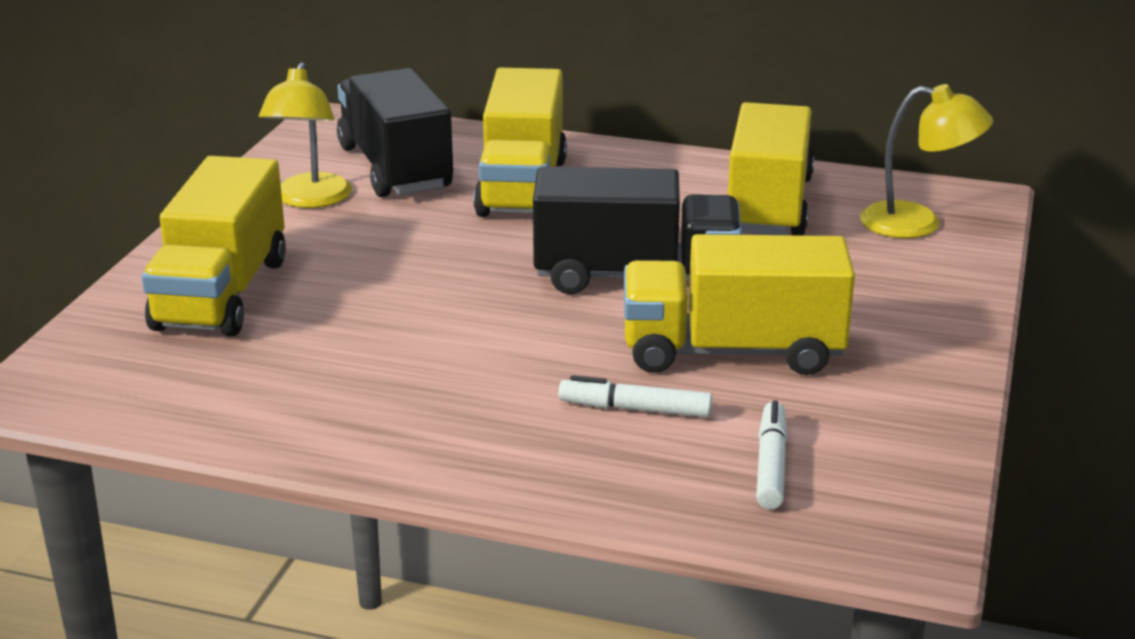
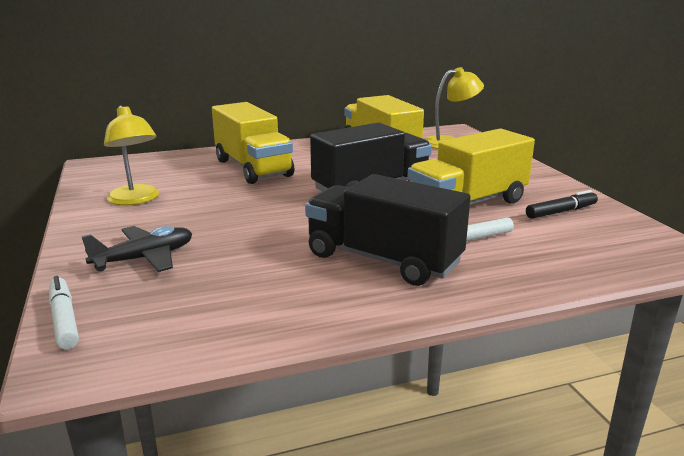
camera: 35 degrees left, 5 degrees down
(221, 294) = (144, 258): yellow truck -> black plane
(395, 168) = (168, 175): black truck -> black truck (383, 259)
(771, 465) = (570, 242): white marker -> white marker (64, 319)
(855, 415) = (561, 212): none -> black marker

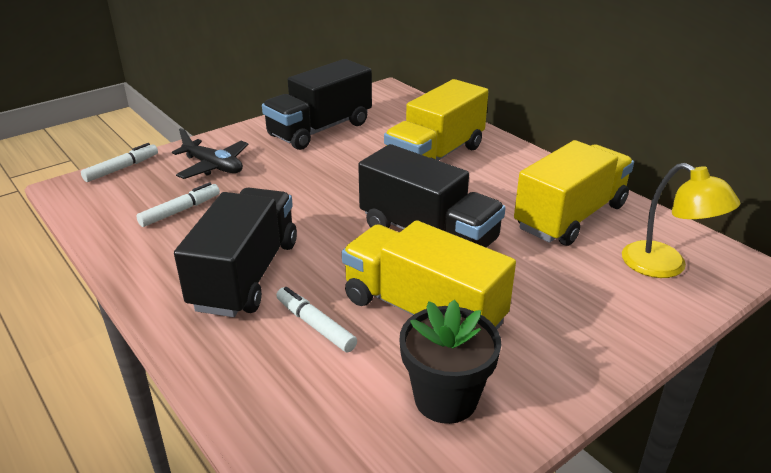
camera: 70 degrees right, 10 degrees up
(136, 200) = (320, 129): yellow lamp -> black truck
(229, 284) = (180, 211): none -> white marker
(561, 212) = (445, 398): black marker -> black flower pot

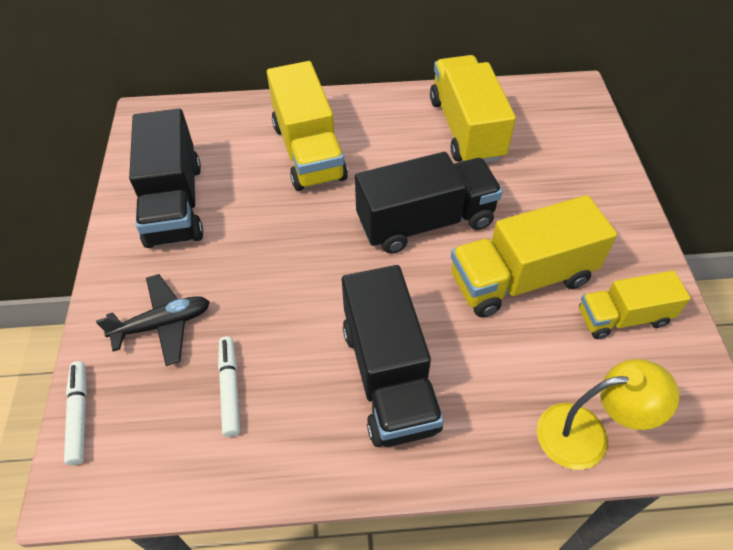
camera: 55 degrees left, 20 degrees up
(246, 275) = (389, 376): black truck -> black truck turned 150 degrees counterclockwise
(315, 325) = (495, 356): white marker -> none
(445, 398) = (623, 317): black flower pot -> yellow truck
(665, 266) = (558, 122): yellow lamp -> yellow lamp (587, 434)

